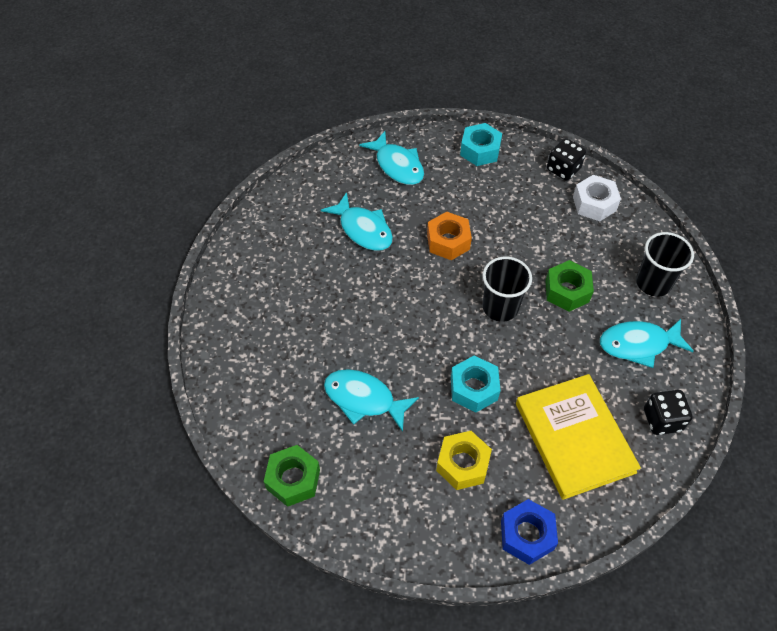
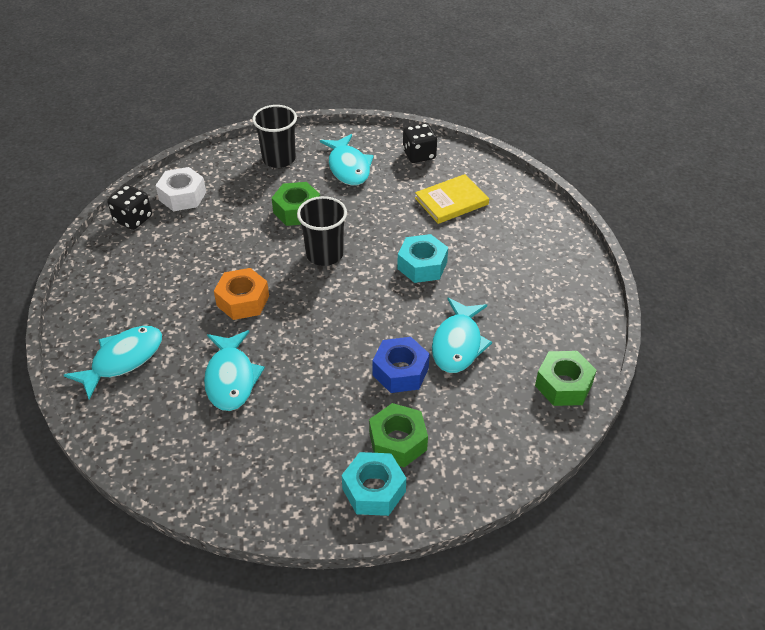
camera: 100 degrees left, 10 degrees down
(270, 333) = (398, 441): none -> green nut
(363, 229) = (231, 378): turquoise fish -> turquoise fish turned 135 degrees clockwise
(462, 464) = (501, 266): yellow nut -> none
(480, 150) = (100, 286): turquoise nut -> turquoise nut (374, 490)
(527, 535) = (548, 224): blue nut -> blue nut (400, 371)
(574, 437) = (451, 201): yellow book -> yellow book, size x0.63

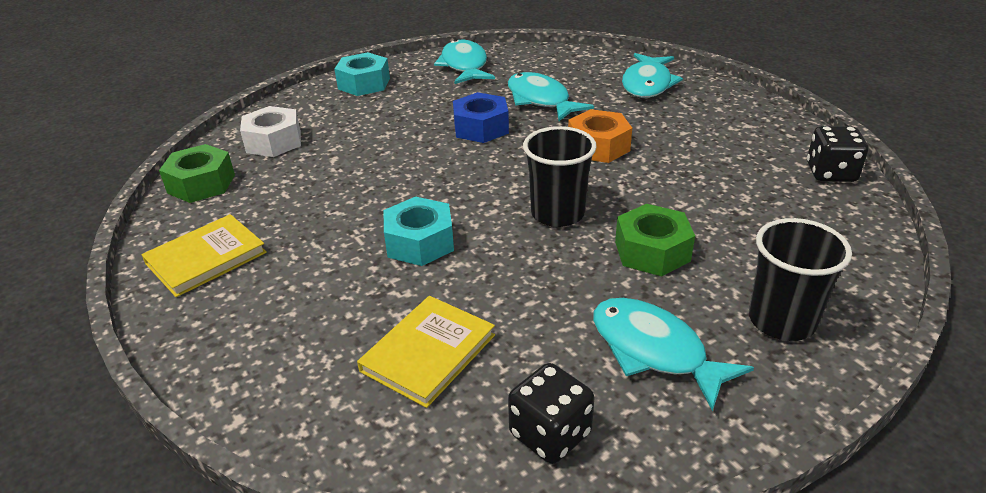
camera: 155 degrees right, 10 degrees down
(182, 196) = (823, 216): white nut -> white nut (274, 142)
(398, 441) = (359, 108): green nut -> none
(400, 371) = (384, 146): blue nut -> blue nut (481, 128)
(458, 344) = (333, 182): turquoise fish -> turquoise fish (464, 66)
(562, 304) = (206, 258): none -> yellow book

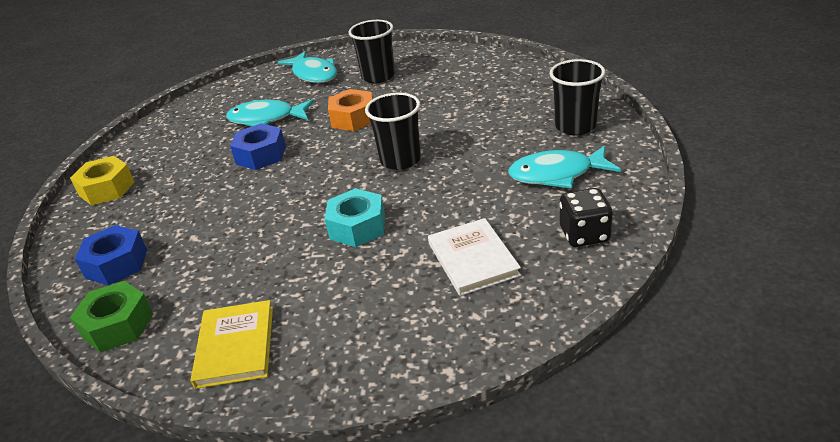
camera: 50 degrees left, 0 degrees up
(274, 142) = (117, 264): white nut -> blue nut
(364, 83) = (107, 189): turquoise nut -> yellow nut
(428, 353) = (473, 259): yellow book -> white book
(464, 66) = (166, 133): turquoise fish -> none
(652, 251) = (477, 141): green nut -> none
(695, 122) = (378, 76): none -> black cup
(830, 173) = (482, 60): black dice -> none

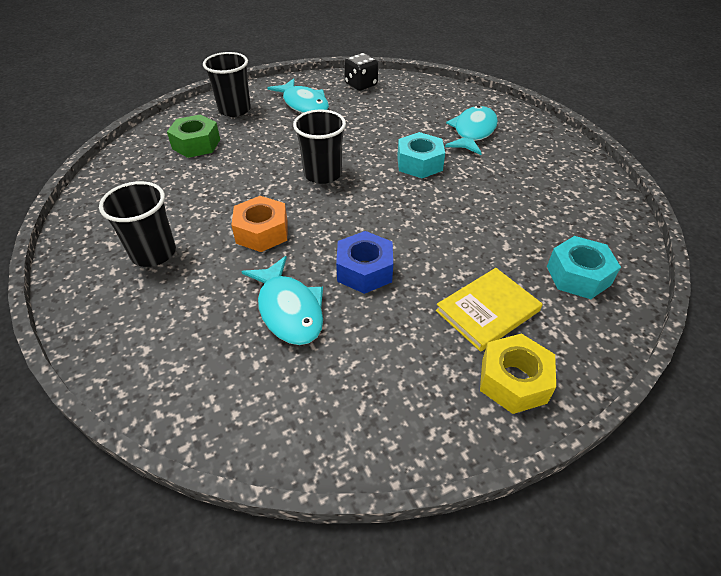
camera: 125 degrees left, 10 degrees up
(117, 264) = (578, 275): blue nut -> turquoise nut
(118, 325) = (613, 228): green nut -> green nut (196, 144)
(235, 346) = (561, 166): yellow book -> yellow book (487, 311)
(313, 74) = (151, 324): turquoise fish -> turquoise fish (473, 132)
(473, 259) = (411, 111): white book -> none

